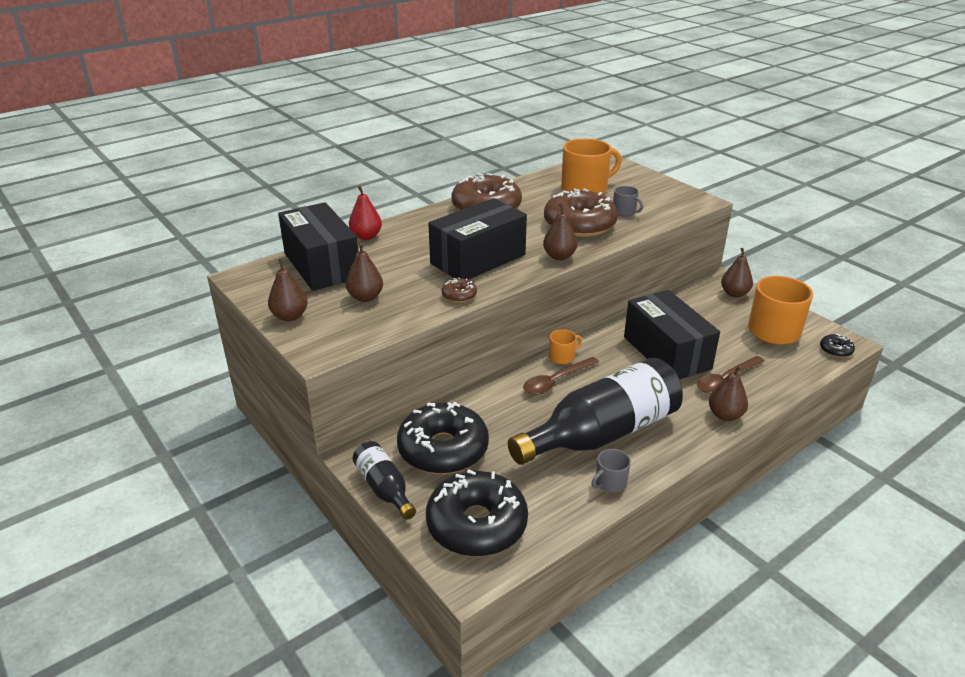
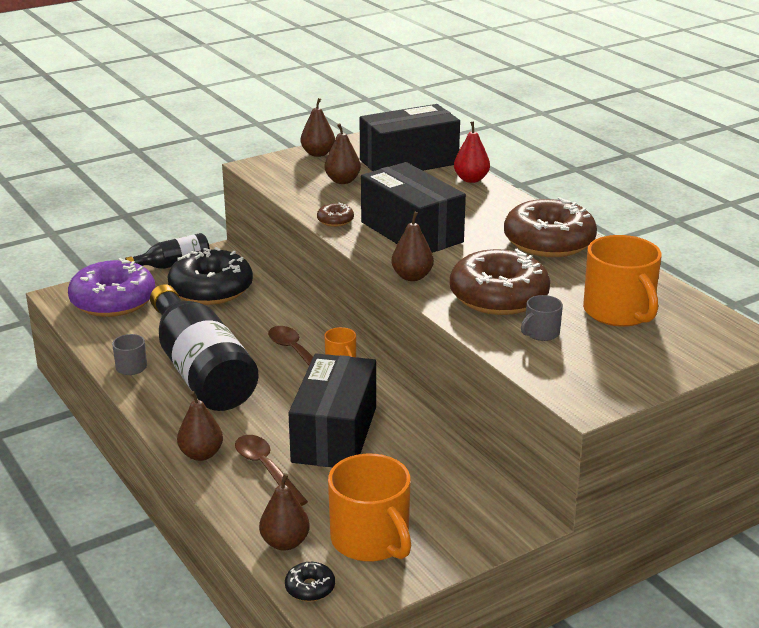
camera: 95 degrees right, 5 degrees down
(477, 524) = (113, 301): black donut -> purple donut
(667, 352) = (335, 434): black box -> black box turned 60 degrees counterclockwise
(734, 293) = (480, 524): brown pear -> brown pear (285, 543)

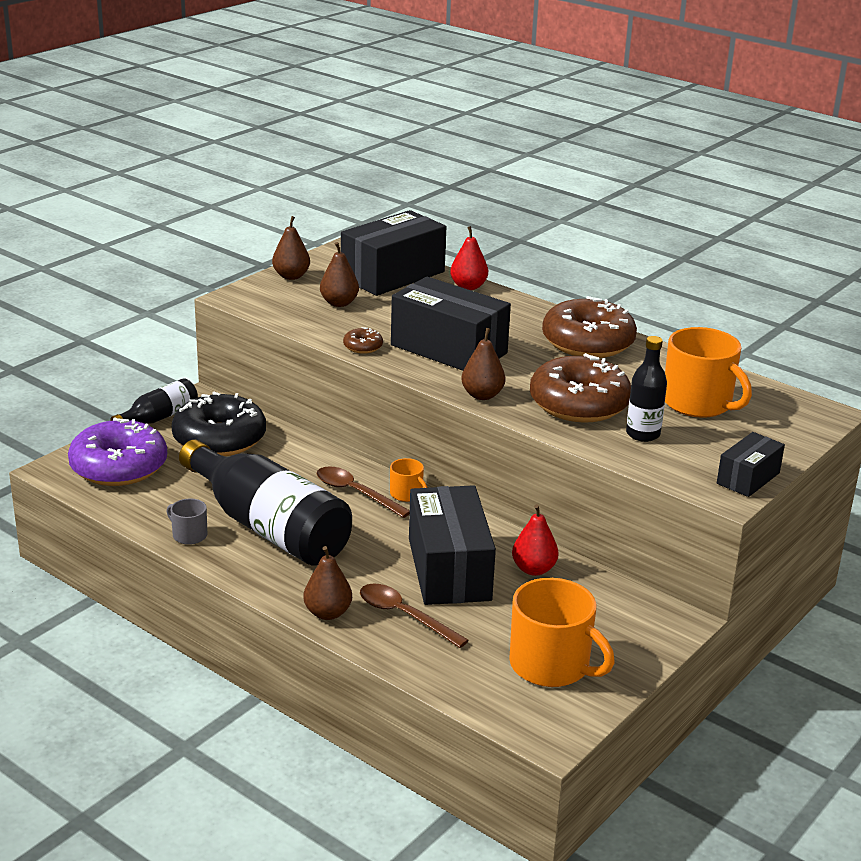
camera: 20 degrees left, 0 degrees up
(285, 543) = (471, 684): brown pear -> none
(310, 588) = (523, 722): black donut -> none
(413, 448) = (533, 569): none -> red pear
(541, 333) = (643, 434): grey mug -> black bottle
(618, 390) = (748, 478): none -> black box

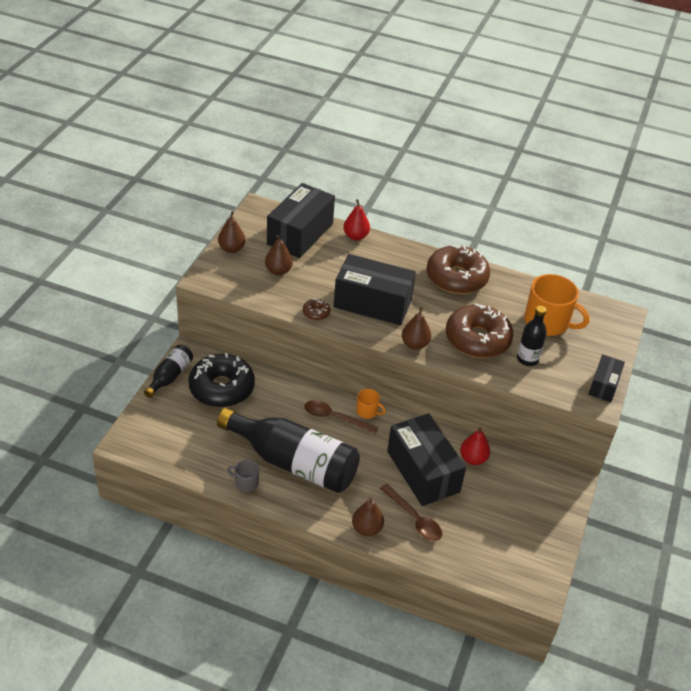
camera: 20 degrees left, 15 degrees up
(119, 467) = (166, 430): purple donut -> none
(404, 616) = (414, 518): brown spoon -> brown spoon turned 150 degrees counterclockwise
(551, 665) = (517, 536): orange mug -> none

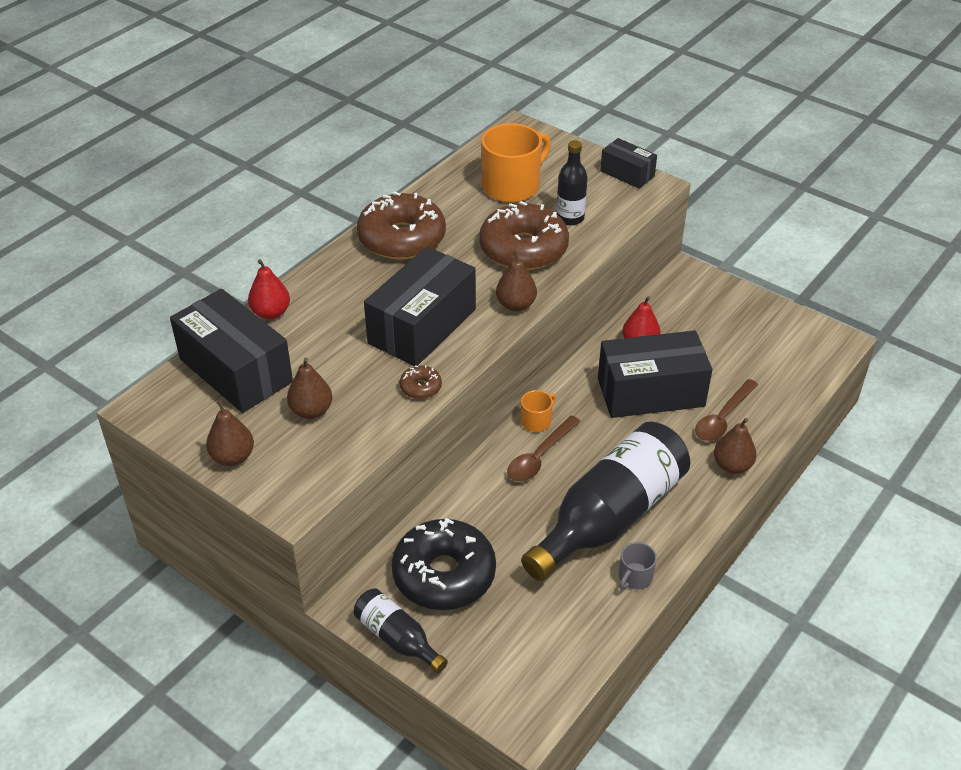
camera: 70 degrees left, 0 degrees up
(414, 518) = (723, 418): brown spoon -> brown spoon turned 150 degrees clockwise

